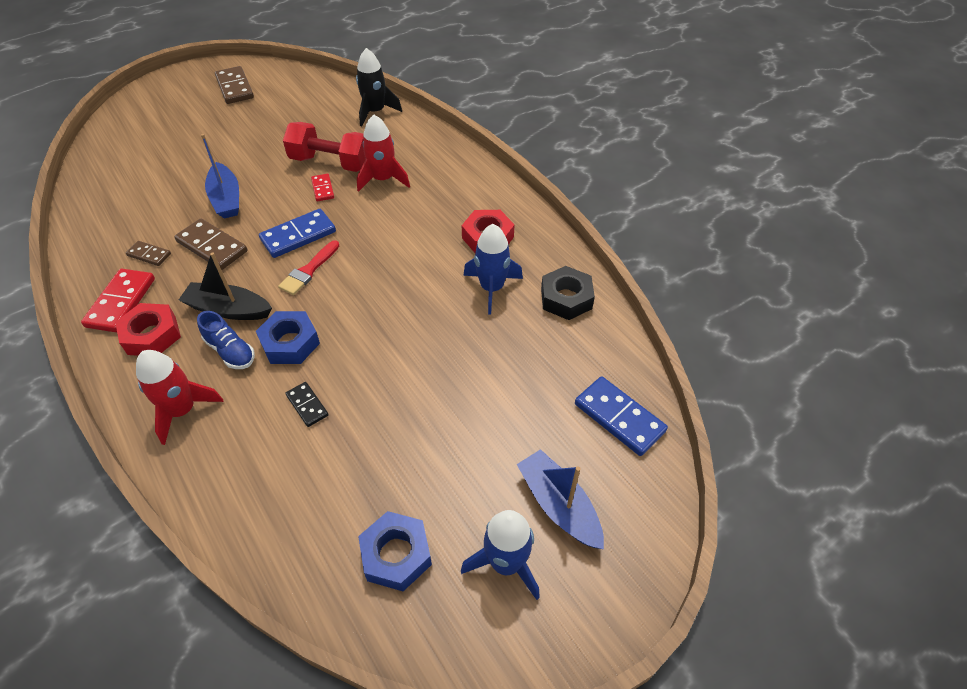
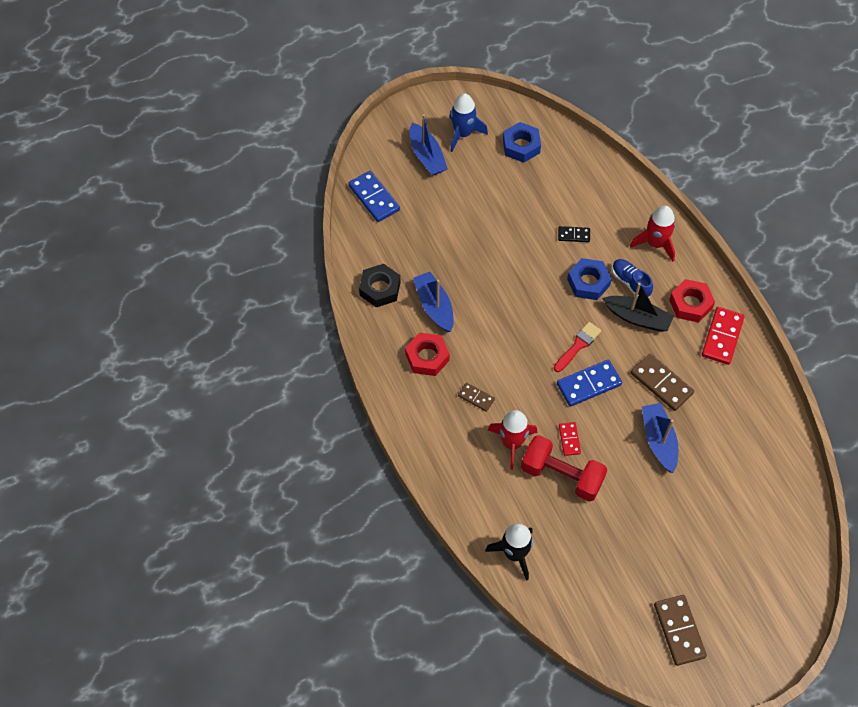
camera: 170 degrees left, 10 degrees up
(149, 255) = (713, 383): brown domino -> brown domino (476, 398)
(307, 405) = (574, 235): black domino -> black domino turned 60 degrees counterclockwise
(492, 288) = (434, 306): blue rocket -> blue boat

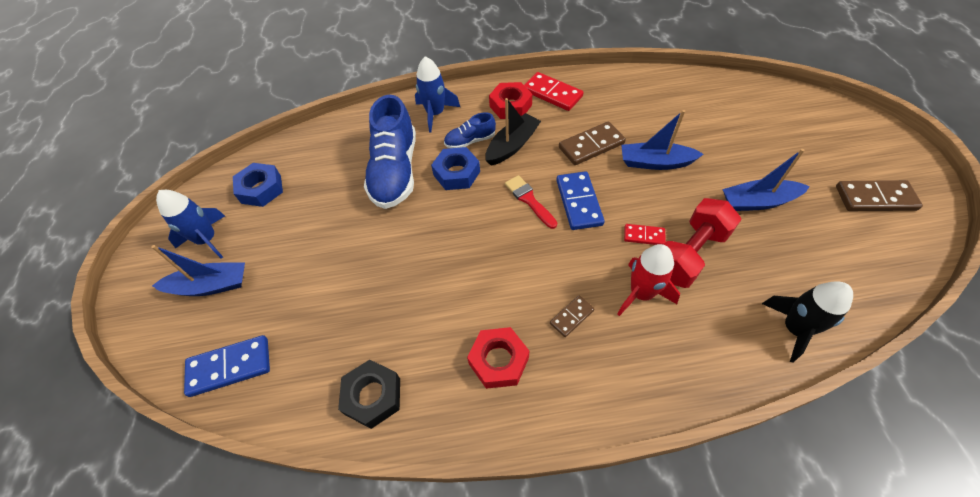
camera: 70 degrees left, 5 degrees down
(434, 306) = (427, 332): blue boat -> blue boat (758, 202)
(574, 235) = (395, 171): black domino -> blue shoe
(655, 244) = (435, 114): red rocket -> blue rocket

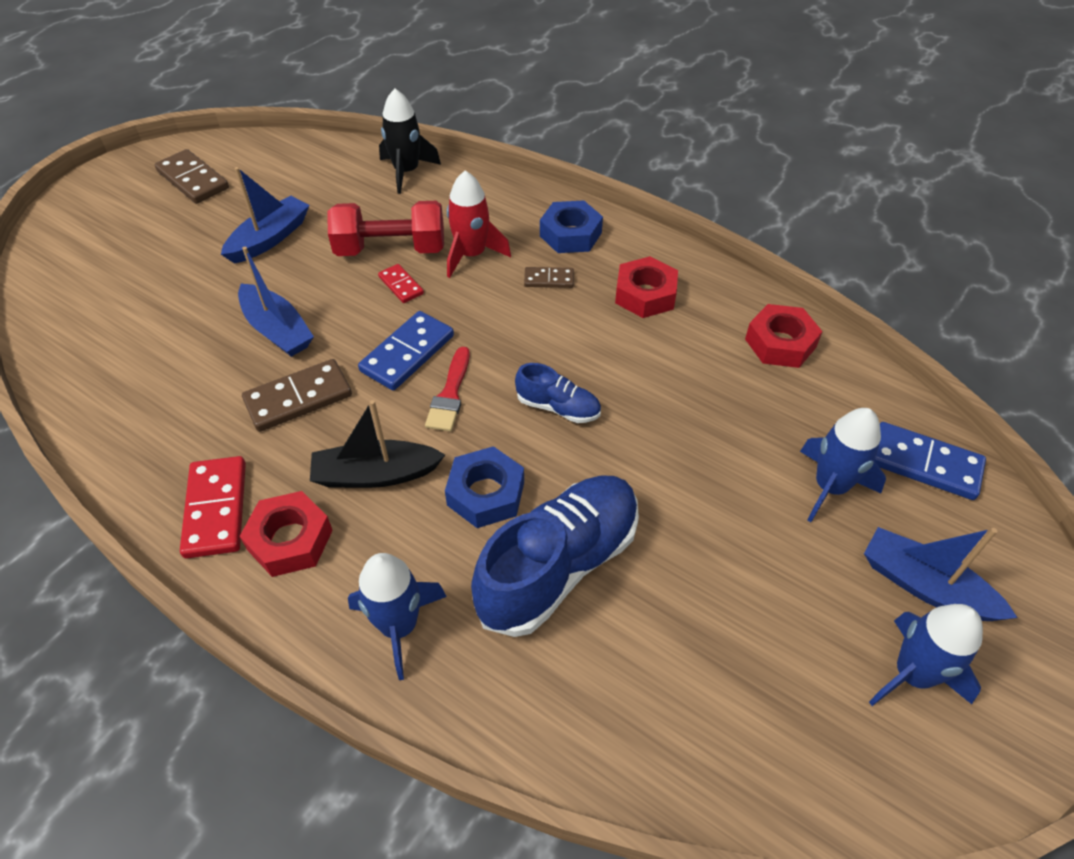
camera: 140 degrees left, 5 degrees down
(261, 189) = (785, 711): blue nut -> blue nut (570, 234)
(284, 305) = (830, 487): none -> blue rocket
(373, 396) = (780, 343): black nut -> red nut
(470, 141) = (413, 528): blue shoe -> blue shoe (558, 407)
(591, 145) = (298, 398): brown domino -> brown domino turned 45 degrees counterclockwise
(758, 202) = (270, 238): blue boat -> blue boat turned 90 degrees counterclockwise

